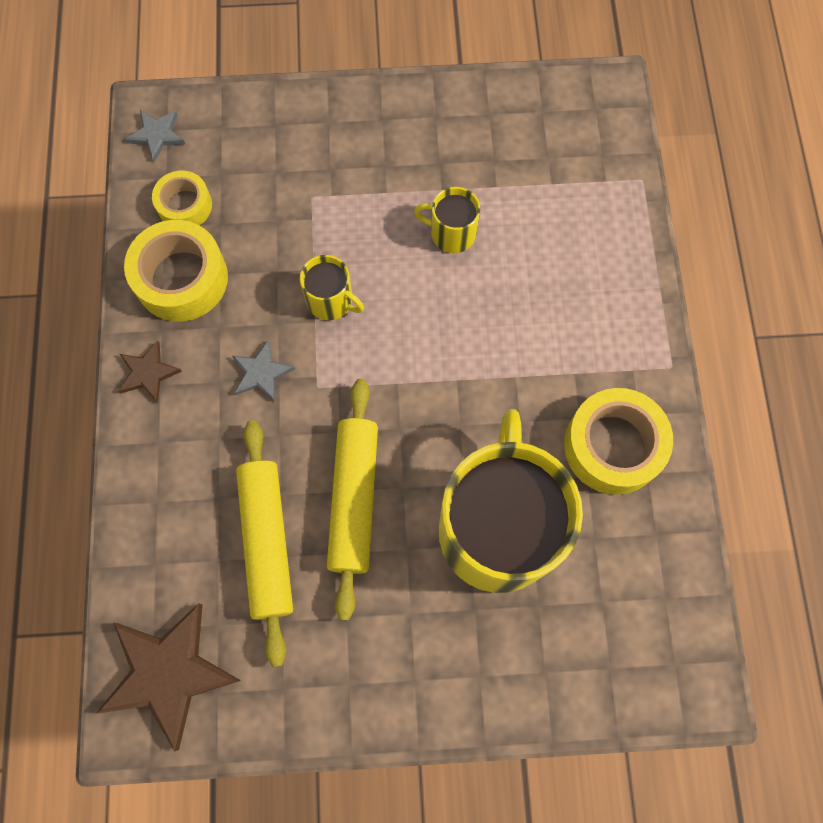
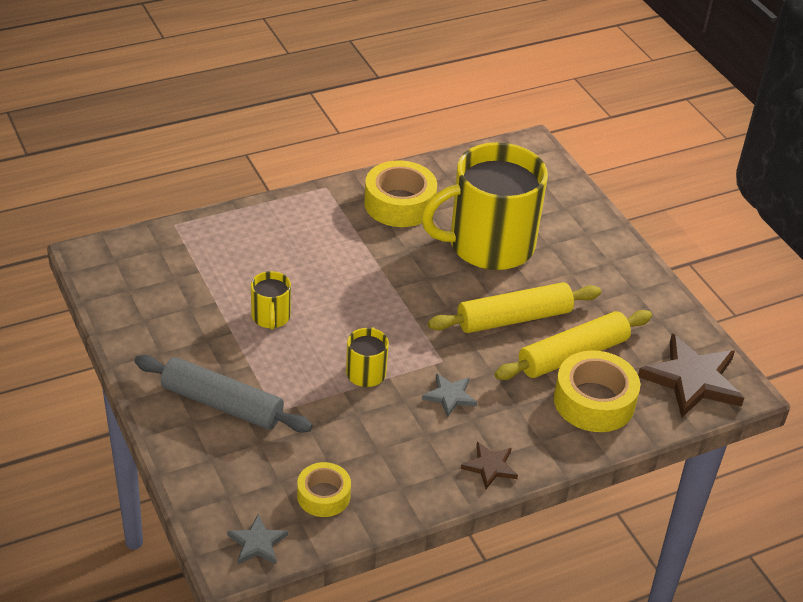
camera: 115 degrees left, 30 degrees down
(181, 278) = (395, 473): yellow tape -> yellow tape (594, 401)
(340, 152) = (222, 404): none -> grey rolling pin

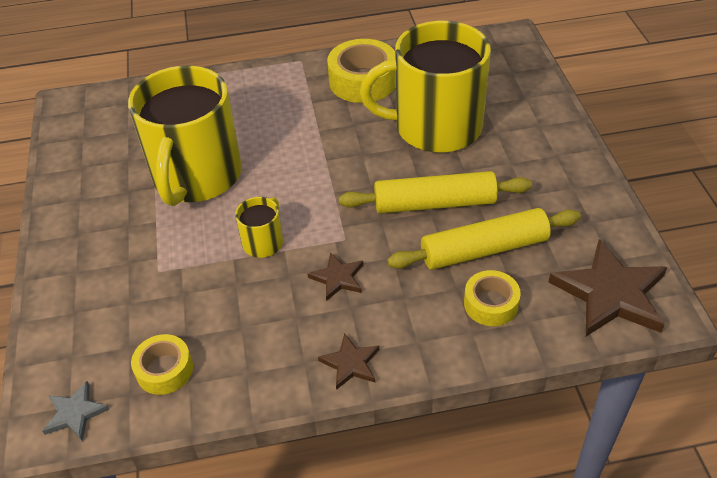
camera: 20 degrees right, 5 degrees up
(222, 404) = (111, 257): grey rolling pin -> none
(271, 317) = (196, 176): yellow mug -> yellow mug, size x2.36
(450, 396) = (338, 278): grey star -> brown star
(594, 401) = (491, 304): yellow tape -> yellow tape, size x0.60

